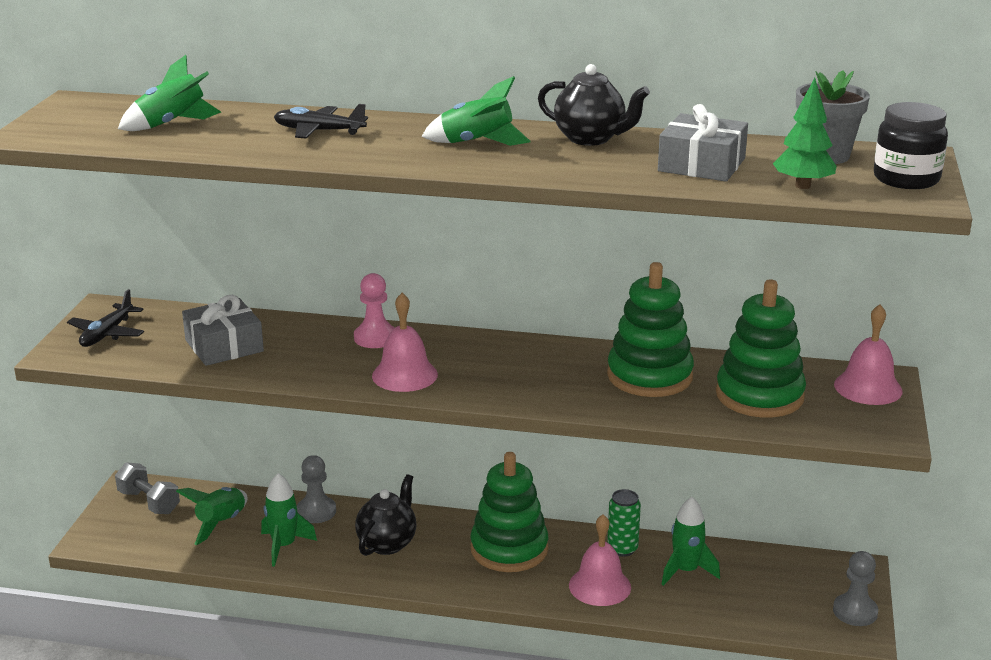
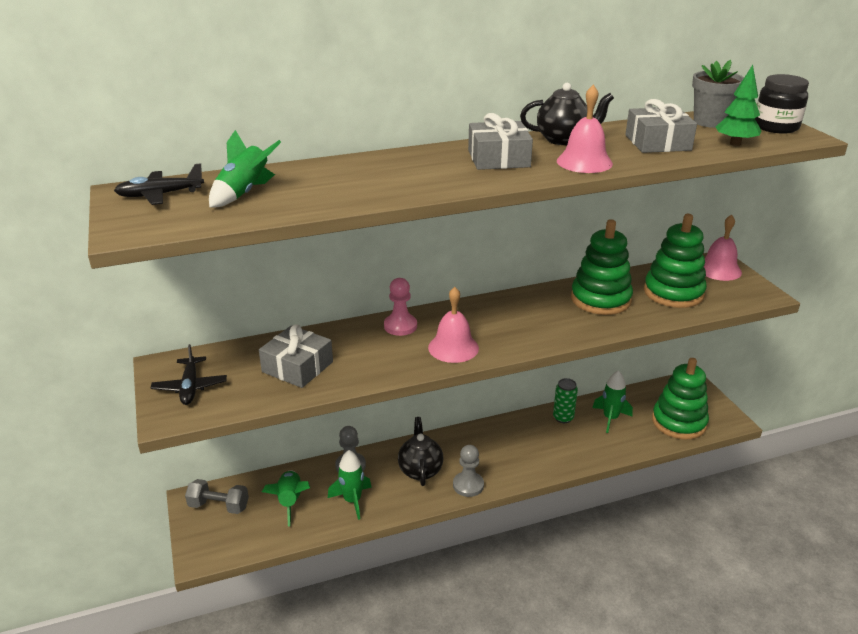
camera: 30 degrees left, 5 degrees up
(318, 131) = (372, 174): black plane -> black plane (160, 195)
(477, 143) = (498, 158): green rocket -> grey gift
(509, 549) = (499, 444): green stacking toy -> green stacking toy (679, 422)
(599, 586) = (574, 447): pink bell -> pink bell (584, 162)
(855, 612) = (716, 409): grey pawn -> grey pawn (468, 485)

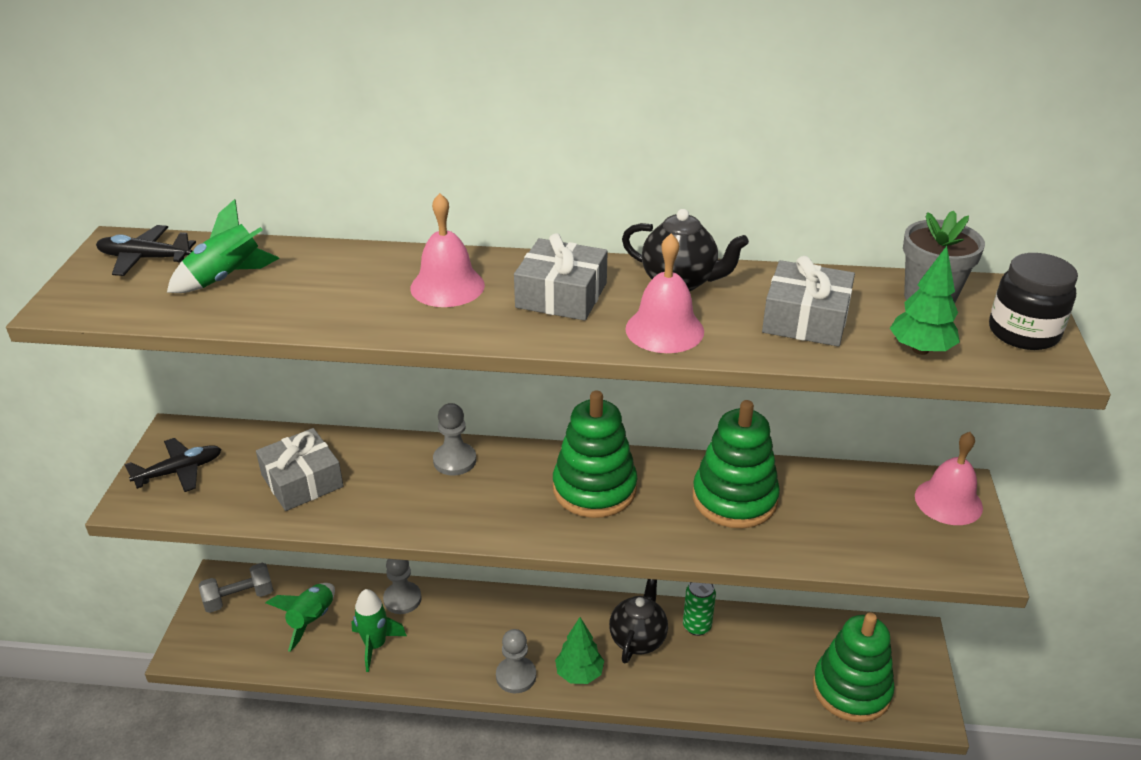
camera: 25 degrees right, 5 degrees up
(190, 387) = (180, 471): black plane -> black plane turned 135 degrees counterclockwise
(219, 506) = (239, 598): grey dumbbell -> grey dumbbell turned 60 degrees counterclockwise
(400, 326) = (454, 460): pink pawn -> grey pawn
(420, 470) = (474, 635): black teapot -> black teapot (638, 639)
(453, 347) = (490, 512): pink bell -> pink bell (447, 286)
(509, 469) = (579, 673): none -> green tree
(610, 418) = (759, 649): green rocket -> none
(673, 293) = (846, 519): green stacking toy -> green stacking toy (594, 489)

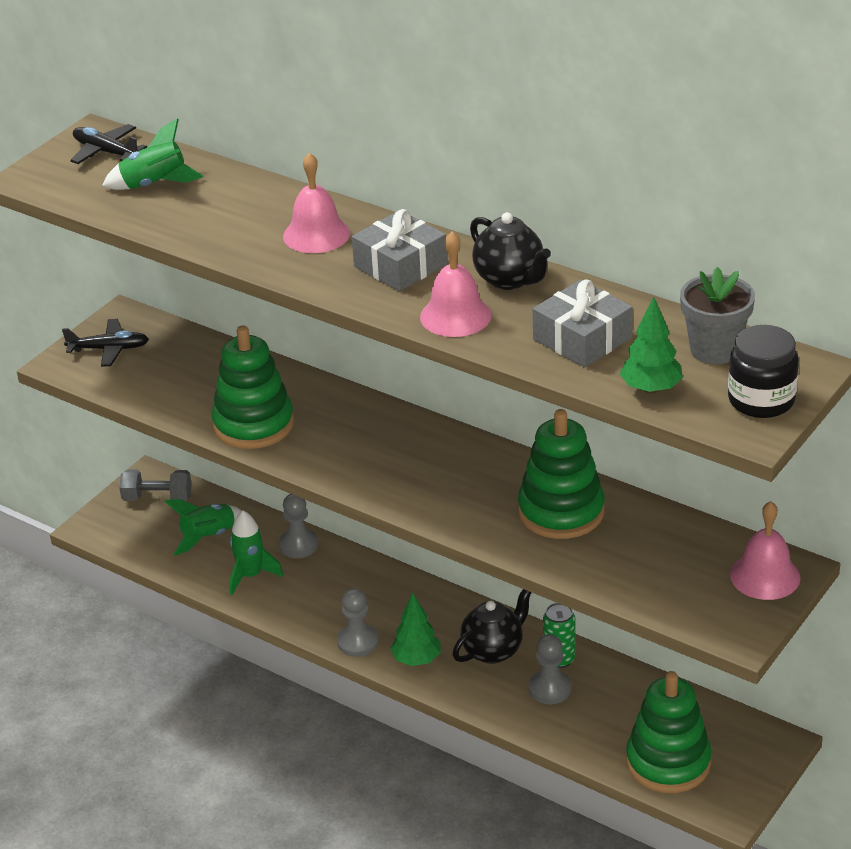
camera: 30 degrees right, 0 degrees up
(302, 481) = (200, 386): grey gift -> none
(454, 460) = (338, 406): grey pawn -> grey pawn (550, 689)
(594, 489) = (441, 465): green stacking toy -> green stacking toy (253, 424)

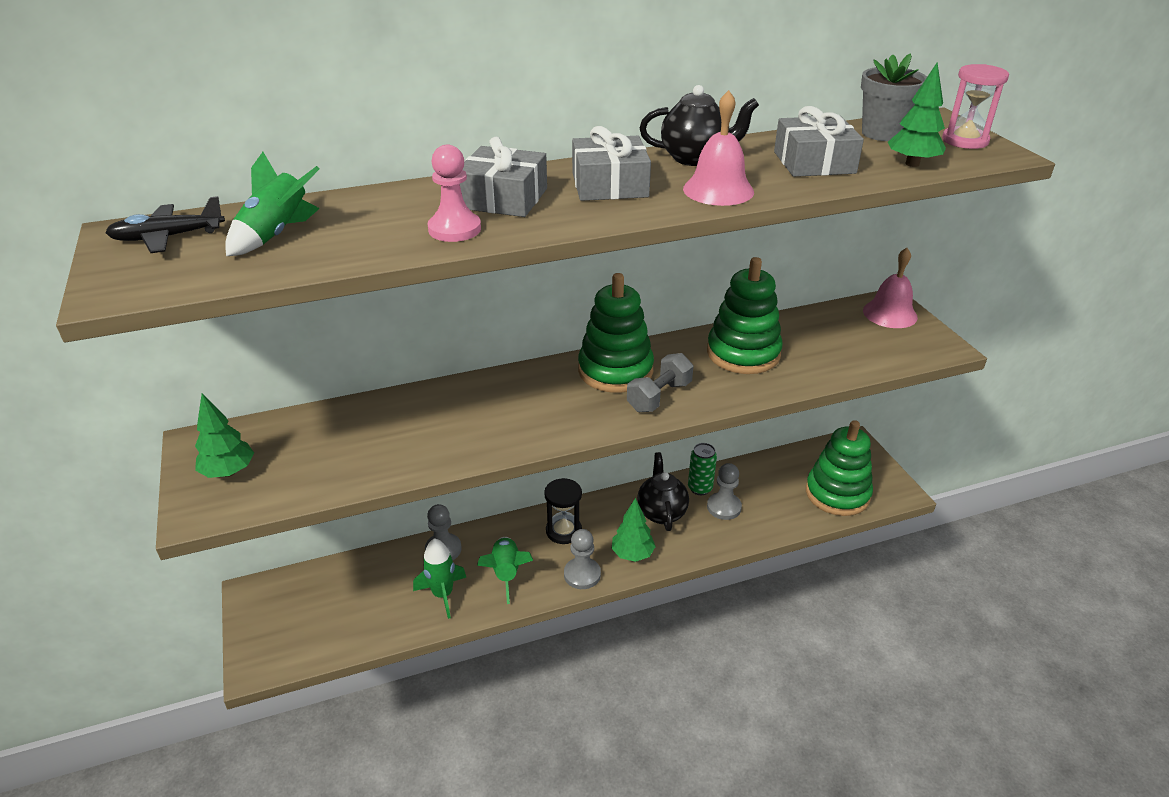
camera: 55 degrees left, 0 degrees up
(109, 349) = (229, 472): black plane -> green tree
(157, 498) = (283, 601): grey dumbbell -> grey dumbbell (659, 396)
(208, 537) = (368, 595): green rocket -> green rocket (506, 573)
(243, 241) = (454, 229): none -> pink pawn
(253, 424) = (457, 440): green stacking toy -> green stacking toy (615, 370)
(316, 234) = (503, 198): pink bell -> grey gift
(398, 602) = (563, 531): none -> black hourglass
(761, 400) = (965, 141): black jar -> pink hourglass

